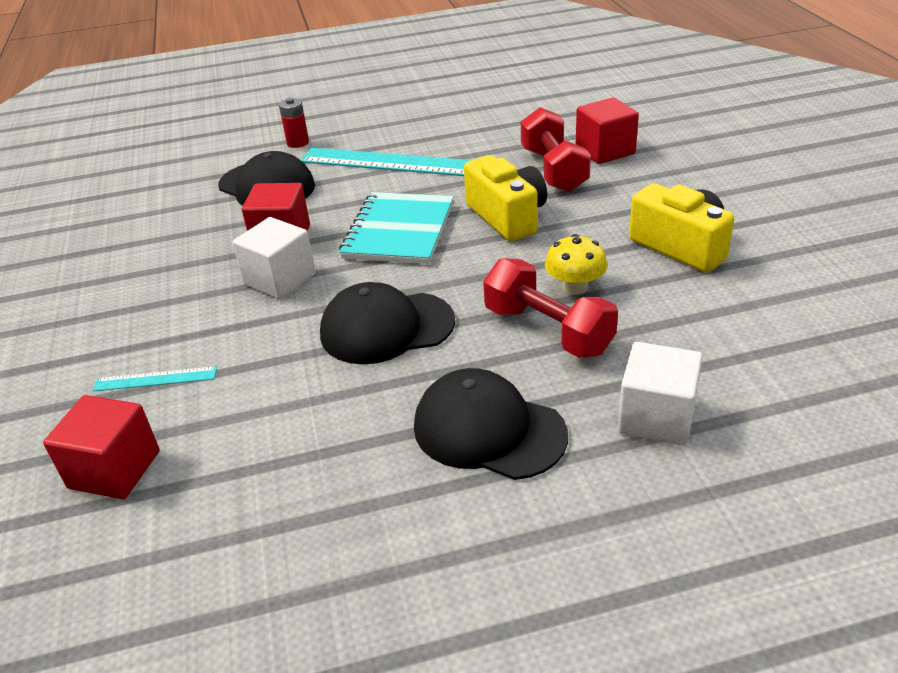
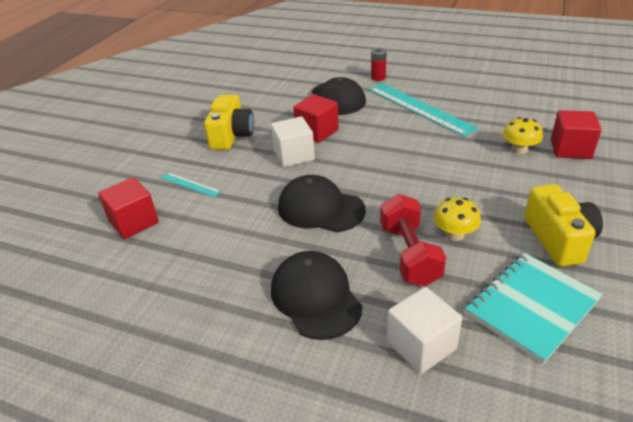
camera: 35 degrees right, 0 degrees up
(399, 231) = (383, 153): turquoise notebook -> turquoise notebook (532, 307)
(507, 217) = (457, 169): yellow camera -> yellow camera (232, 135)
(553, 170) = (519, 150): red dumbbell -> yellow mushroom

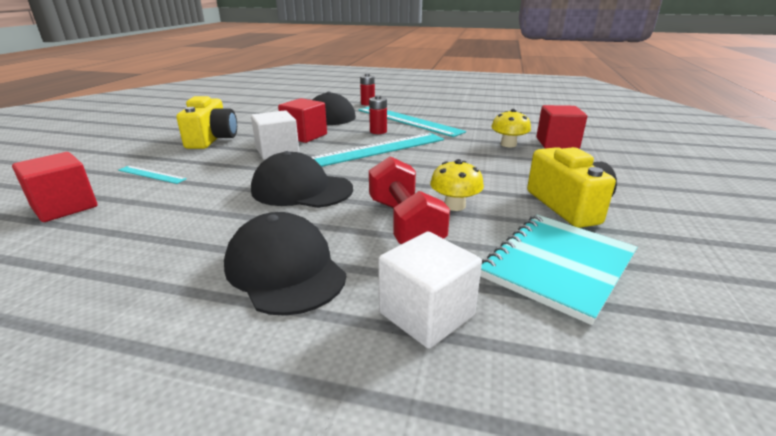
camera: 10 degrees left, 10 degrees down
(386, 155) = (375, 150): none -> turquoise ruler
(388, 126) = (378, 131): none -> red battery

